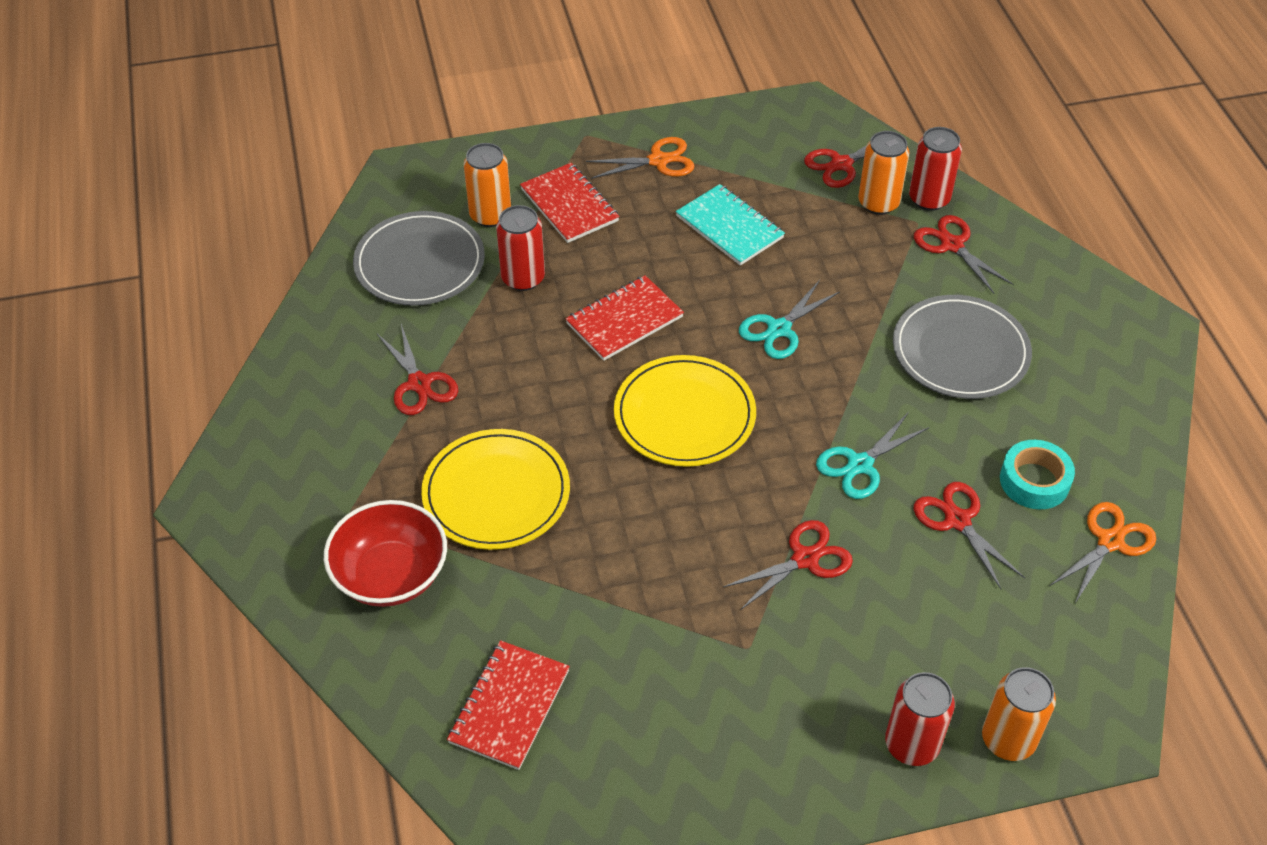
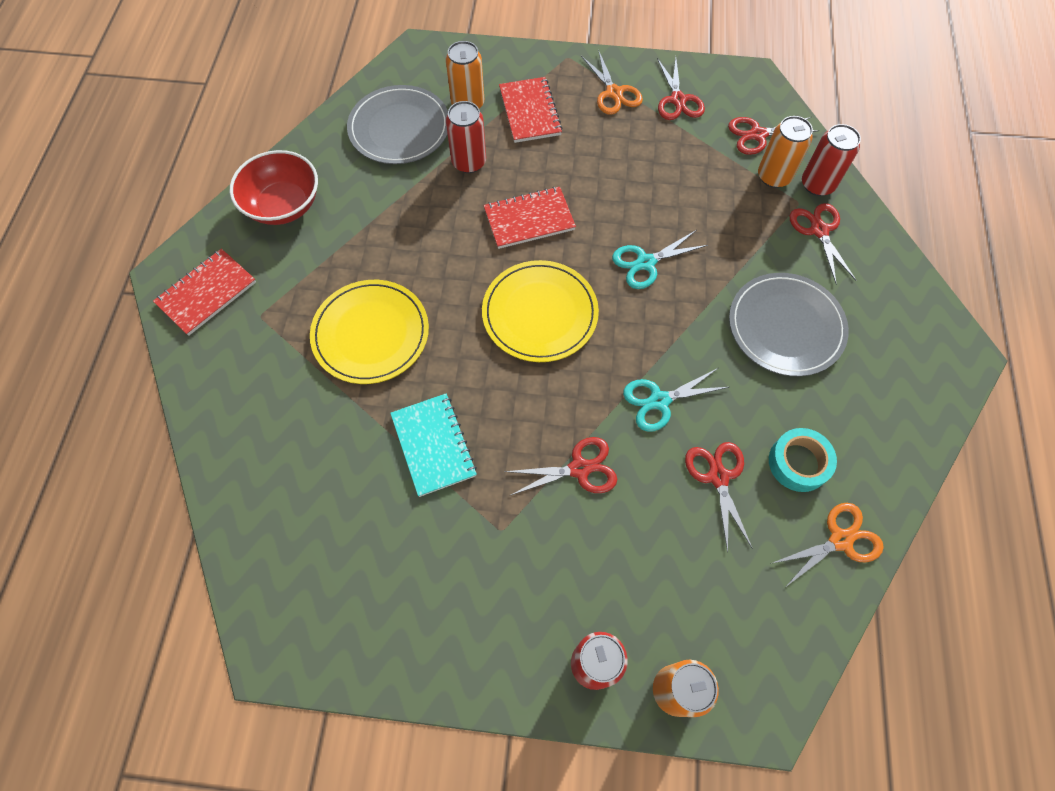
camera: 20 degrees right, 15 degrees up
(391, 575) = (266, 376): red bowl -> red bowl (284, 205)
(419, 383) = (355, 226): red scissors -> red scissors (678, 100)
(509, 706) = (301, 515): red notebook -> red notebook (207, 293)
(658, 161) = (614, 93): orange scissors -> orange scissors turned 60 degrees clockwise
(729, 227) = (644, 164): turquoise notebook -> turquoise notebook (433, 445)

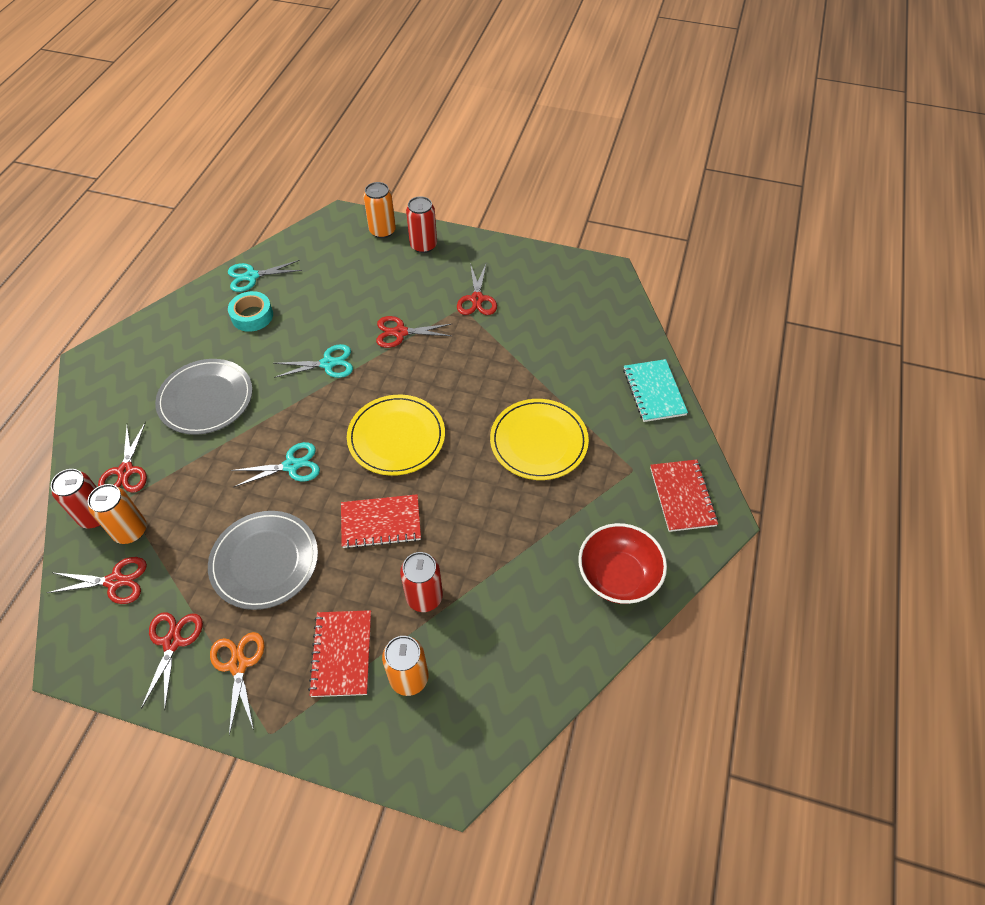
camera: 170 degrees left, 10 degrees down
(207, 293) = (682, 496): red notebook -> red notebook turned 60 degrees counterclockwise
(399, 128) = (492, 655): grey plate -> grey plate (264, 561)
(433, 445) = (498, 359): turquoise notebook -> turquoise notebook (654, 392)
(718, 477) = (309, 316): red scissors -> red scissors (477, 299)
(840, 540) = (251, 276): orange scissors -> turquoise scissors

